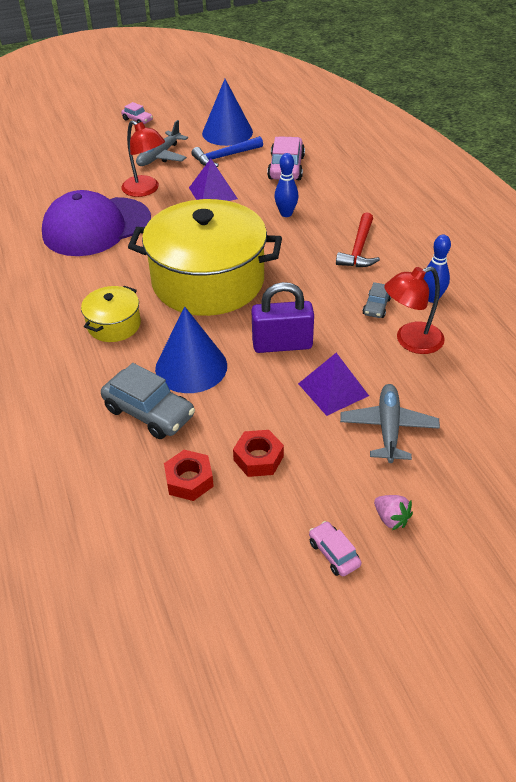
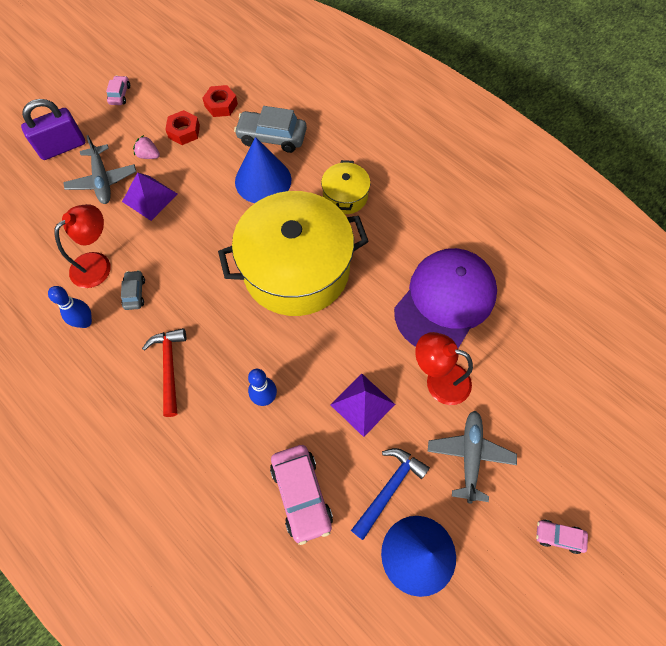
camera: 155 degrees right, 20 degrees up
(282, 345) = (202, 224): purple padlock -> purple padlock (62, 147)
(334, 553) = (120, 95): pink car -> pink car turned 120 degrees counterclockwise
(391, 518) = (90, 123): pink strawberry -> pink strawberry (148, 155)

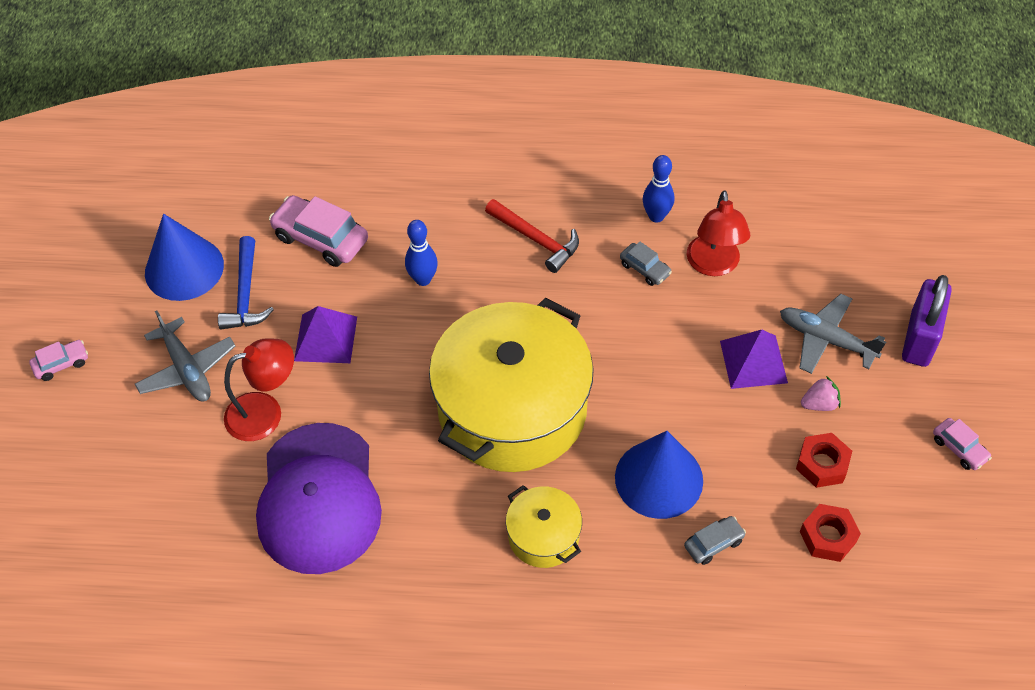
camera: 140 degrees right, 10 degrees down
(272, 137) = (713, 543): grey car -> grey car, size x0.53

